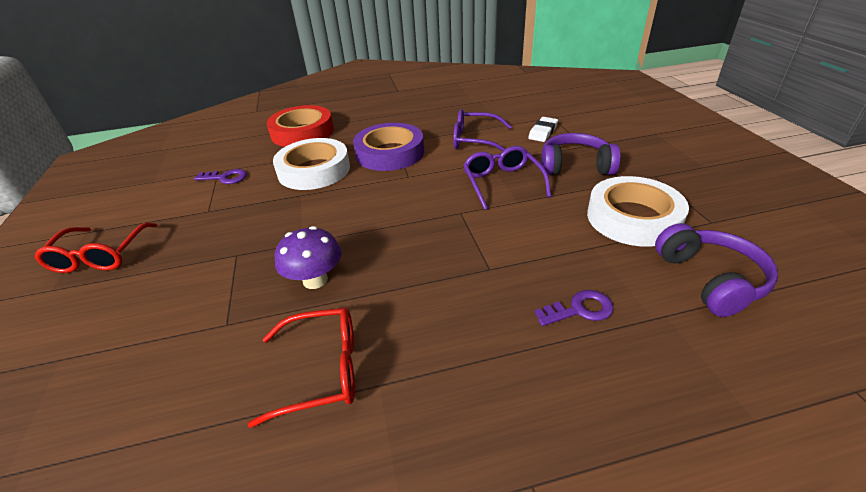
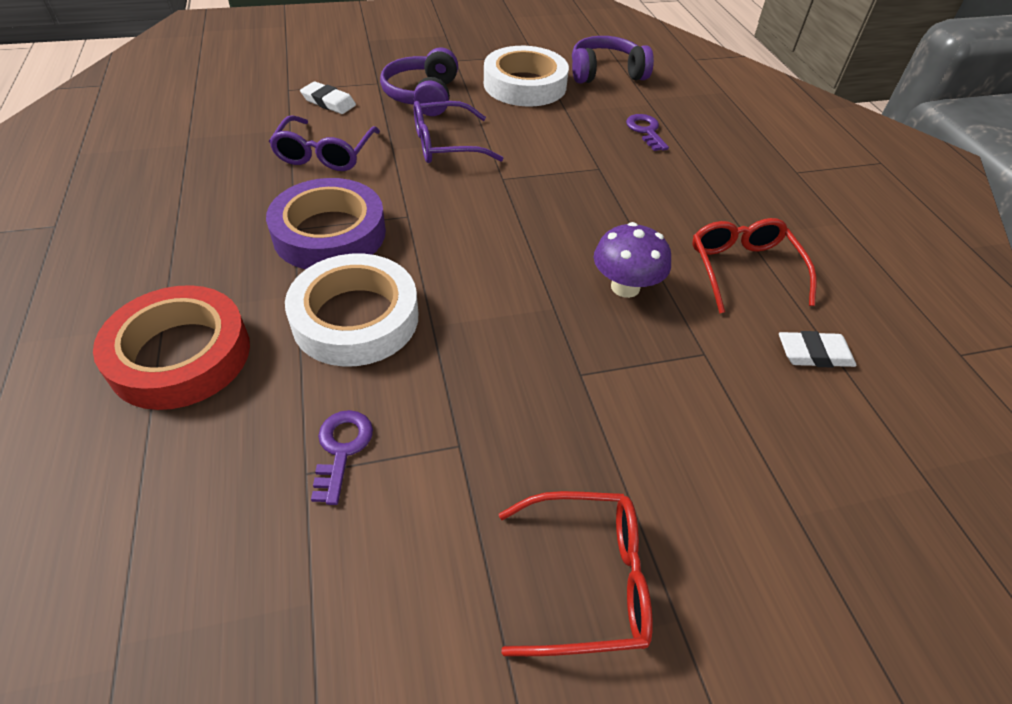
camera: 95 degrees left, 10 degrees up
(190, 412) = (814, 354): none -> white eraser

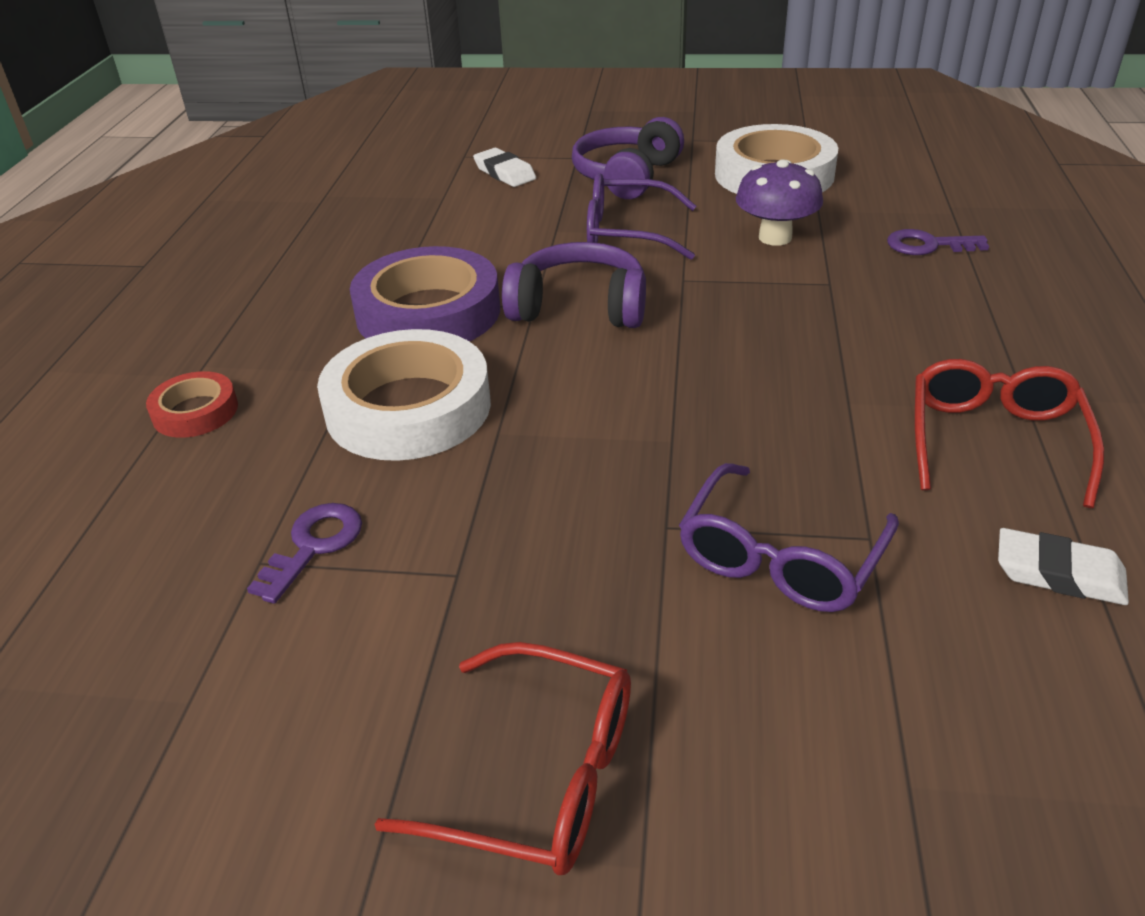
camera: 25 degrees right, 10 degrees down
(180, 355) = (195, 411): red tape -> red tape, size x0.51
(325, 154) = (469, 227): purple glasses -> purple glasses (780, 557)
(606, 73) = (903, 170): purple headphones -> purple headphones (579, 307)
(625, 287) = (790, 433): purple mushroom -> purple mushroom (775, 237)
(646, 131) = (927, 245): purple key -> purple key turned 90 degrees counterclockwise

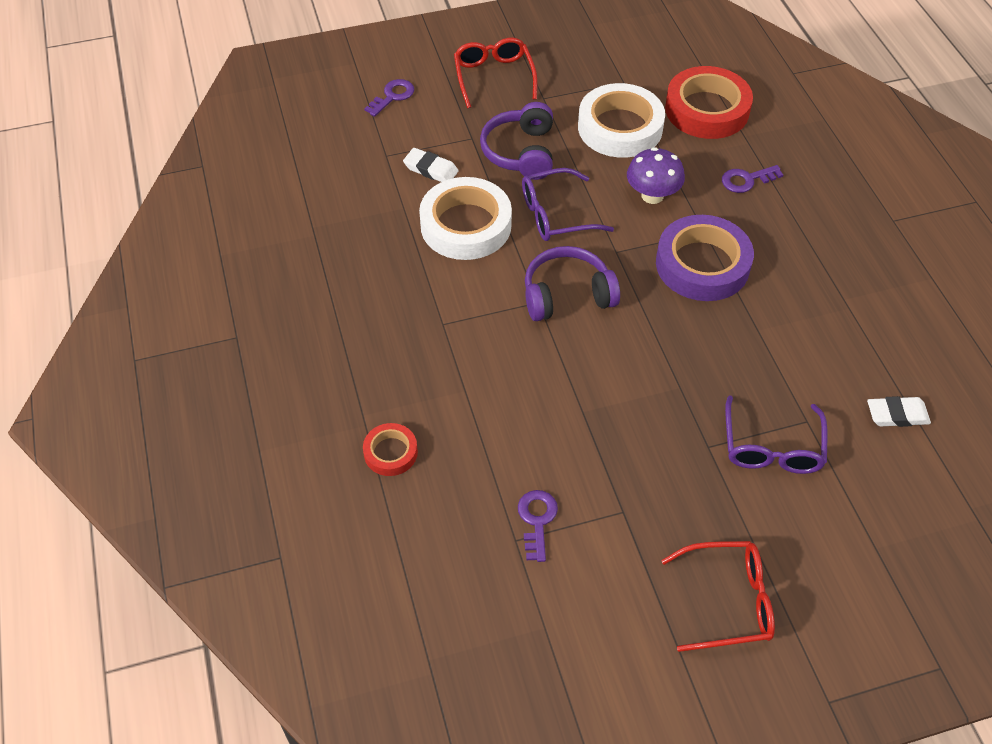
camera: 25 degrees left, 15 degrees up
(408, 408) = (519, 409): white tape -> white tape (466, 225)
(428, 312) = (474, 326): purple tape -> purple tape (702, 264)
(515, 116) = (393, 96): none -> purple key
(908, 176) = (707, 109): none -> red tape
(994, 441) = (840, 336): red glasses -> red glasses (494, 77)

